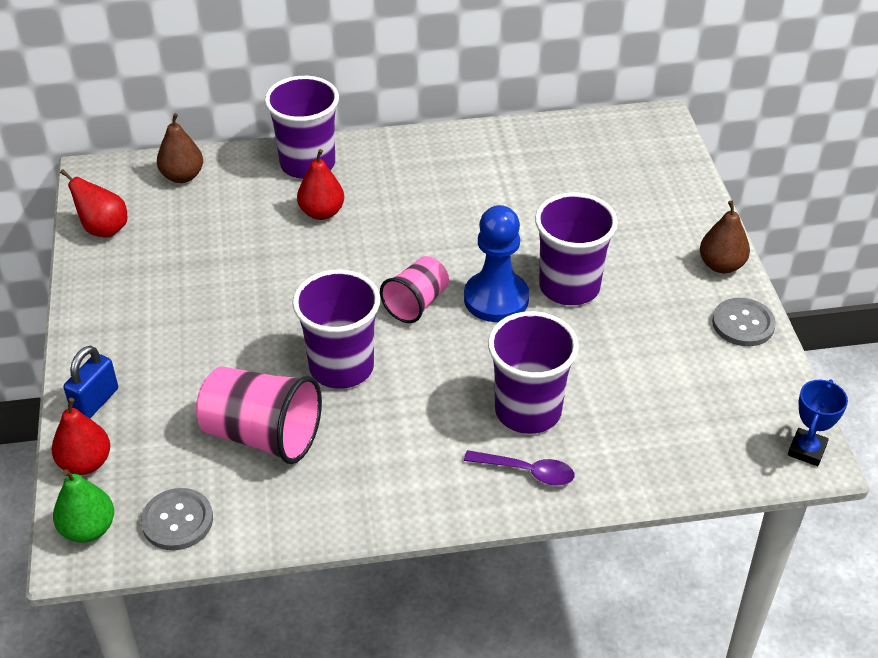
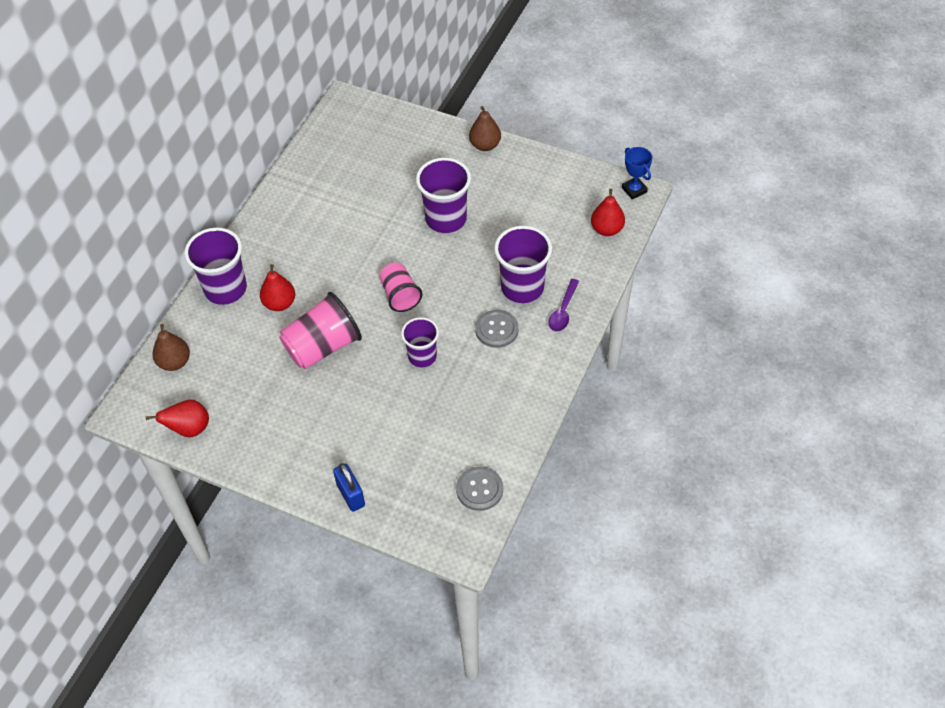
camera: 55 degrees left, 10 degrees up
(85, 463) = (399, 520): red pear -> red pear (607, 229)
(88, 529) = (453, 537): green pear -> none
(262, 435) = (445, 419): pink cup -> pink cup (323, 346)
(341, 367) = (422, 356): purple cup -> purple cup, size x0.64
(496, 299) = (427, 256): blue pawn -> none
(526, 471) = (563, 311): purple spoon -> purple spoon turned 150 degrees clockwise
(743, 324) = (534, 162): grey button -> grey button (496, 330)

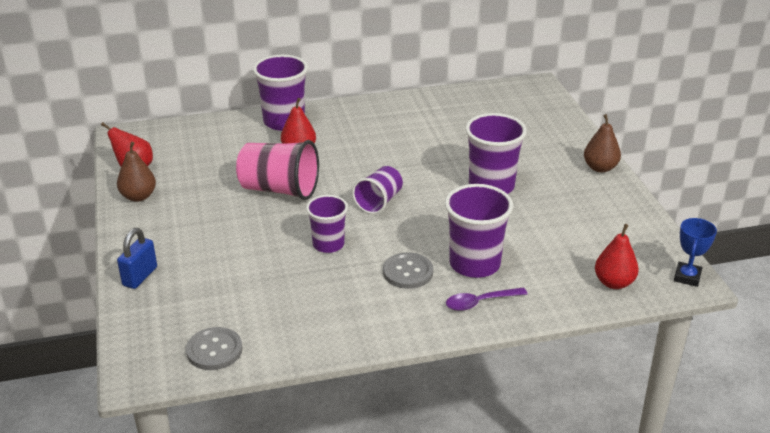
camera: 50 degrees right, 20 degrees down
(174, 362) = (190, 133): brown pear -> brown pear (138, 196)
(400, 295) = (379, 202): pink cup -> purple cup

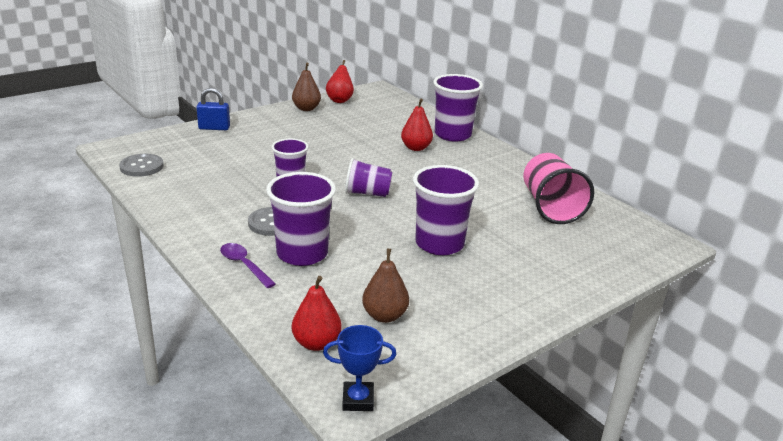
camera: 65 degrees right, 5 degrees down
(280, 190) = (353, 151): pink cup -> pink cup (550, 207)
(600, 168) = (538, 308): brown pear -> brown pear (385, 316)

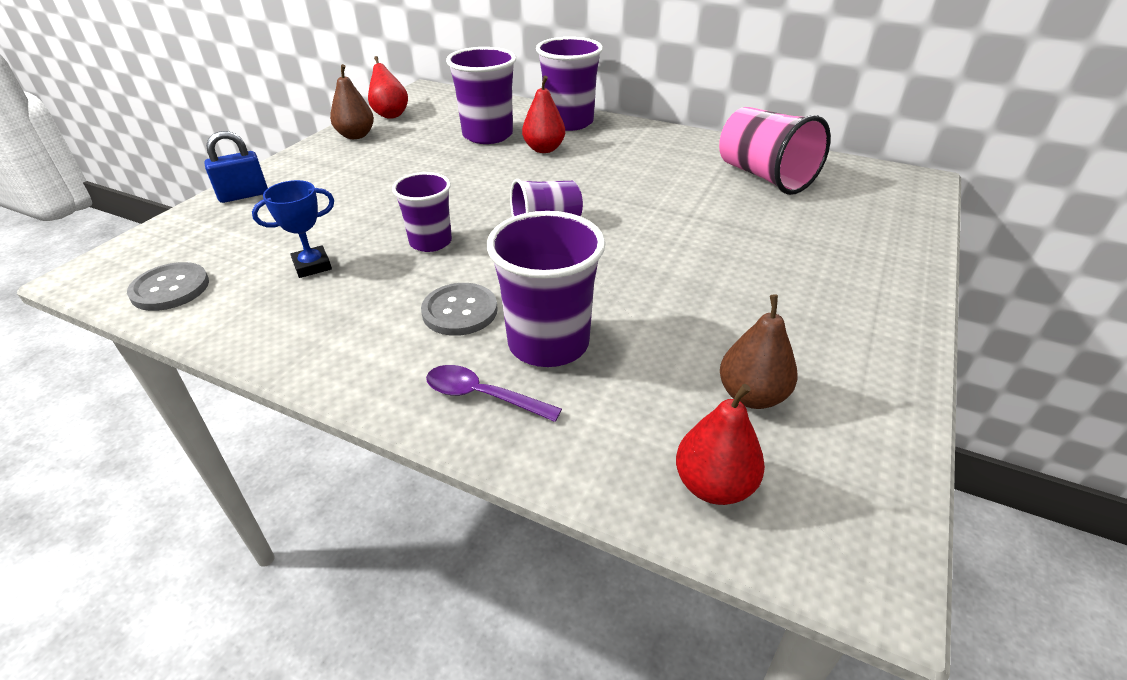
camera: 25 degrees left, 10 degrees up
(358, 400) = (869, 559): blue trophy -> blue trophy (312, 266)
(439, 244) = (702, 263): purple cup -> purple cup (487, 135)

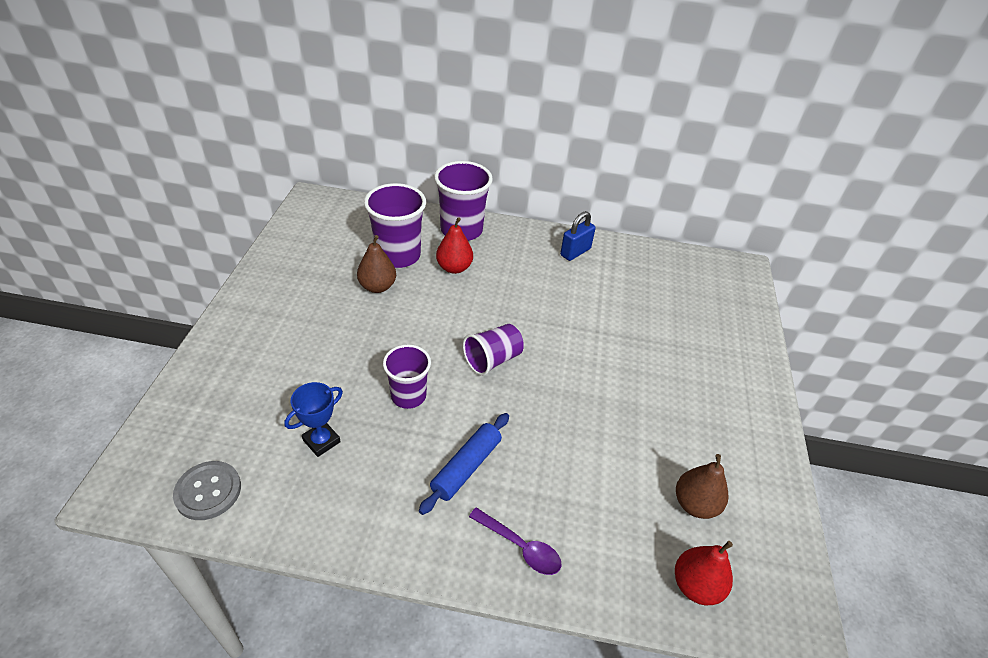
camera: 20 degrees left, 5 degrees up
(243, 195) = (210, 365): blue padlock -> blue padlock (575, 252)
(356, 136) = (276, 270): brown pear -> brown pear (377, 287)
(390, 115) = (295, 237): red pear -> none
(460, 311) = (466, 467): grey button -> blue rolling pin
(483, 396) = (520, 546): purple spoon -> purple spoon turned 150 degrees counterclockwise
(548, 343) = (545, 486): purple cup -> none
(764, 176) = (637, 279): pink cup -> none

